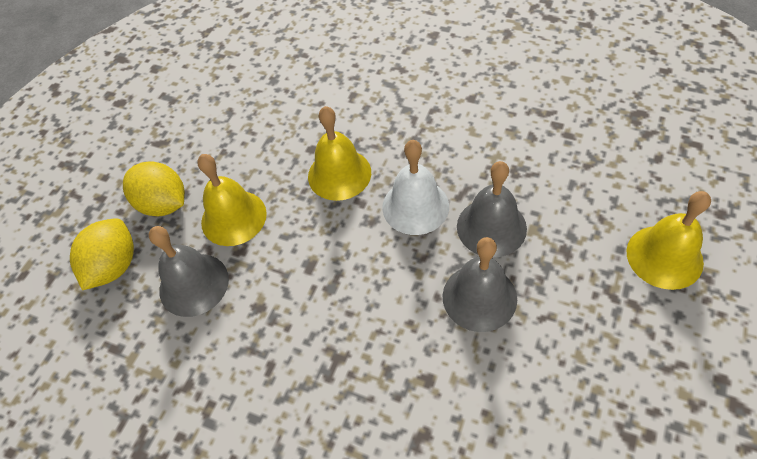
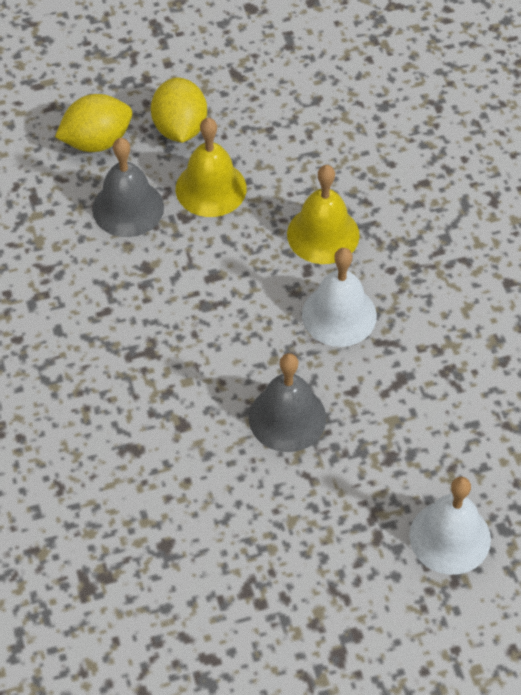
camera: 45 degrees right, 0 degrees up
(491, 227) = (367, 386): grey bell -> none
(664, 256) = (450, 537): yellow bell -> white bell

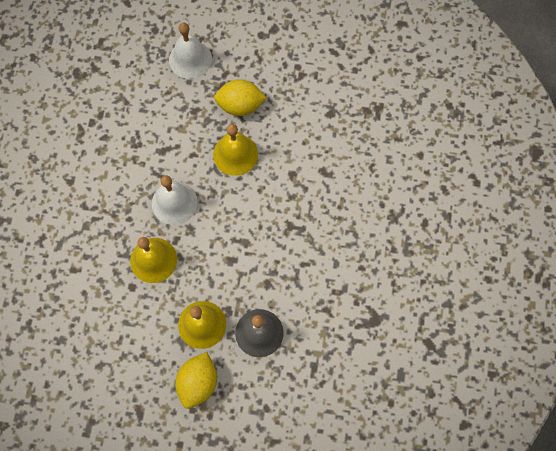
camera: 155 degrees left, 15 degrees up
(97, 141) = (256, 396): yellow lemon -> yellow lemon (240, 106)
(287, 418) = (235, 154): grey bell -> yellow bell

